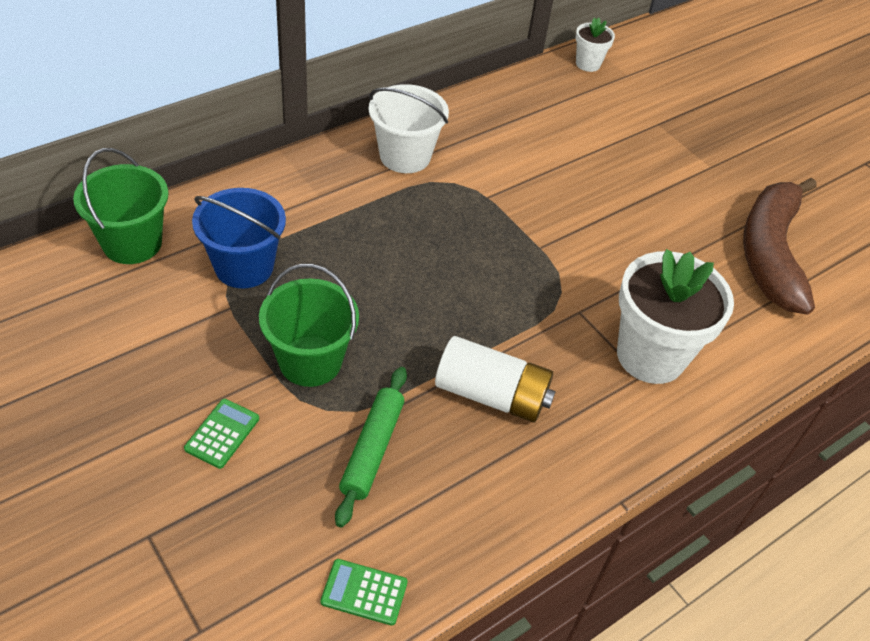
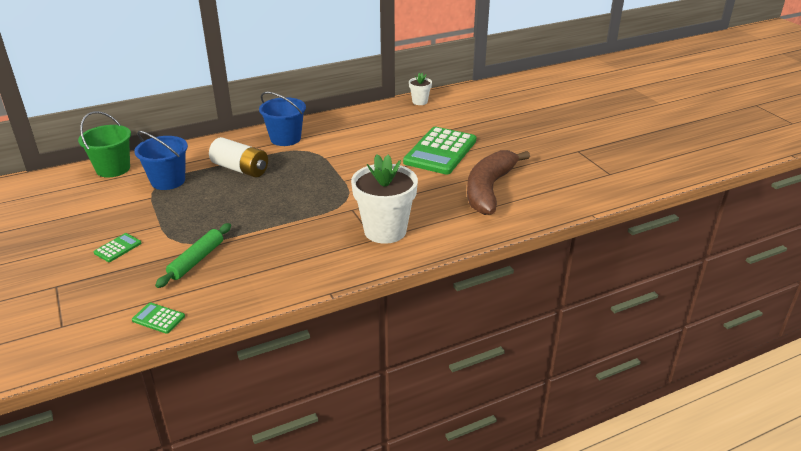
camera: 15 degrees right, 15 degrees down
(310, 361) = (182, 221): green bucket -> none
(405, 156) = (285, 138): white bucket -> blue bucket
(491, 394) = (278, 242): white battery -> white battery (240, 169)
(664, 174) = (440, 151): none -> green calculator

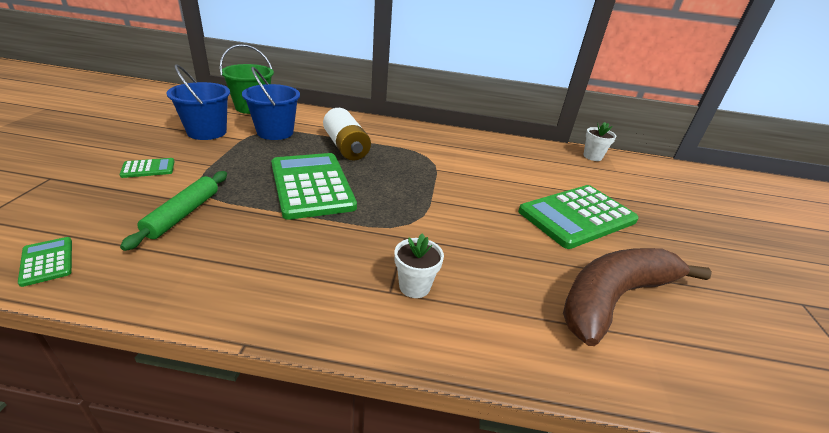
camera: 30 degrees right, 0 degrees up
(196, 260) = (183, 214): green rolling pin -> green rolling pin turned 45 degrees counterclockwise
(254, 206) = (311, 185): none -> green calculator
(285, 138) = (419, 138): blue bucket -> blue bucket (207, 132)
(385, 231) = (414, 286): white flower pot -> white flower pot, size x0.48

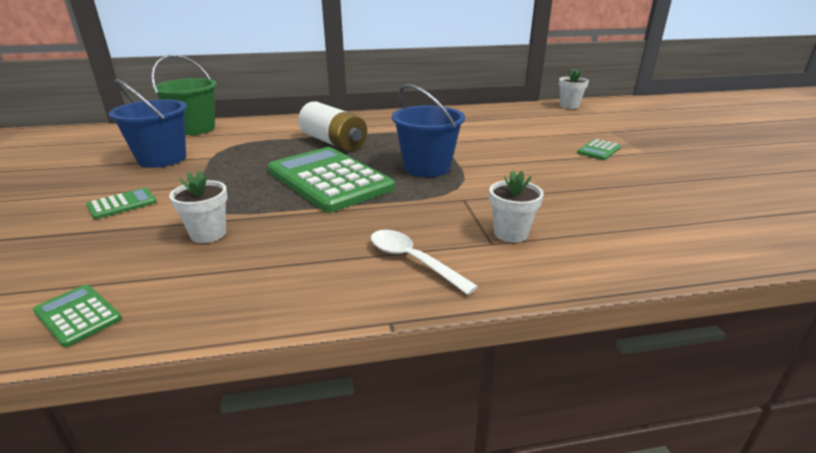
camera: 15 degrees left, 5 degrees down
(183, 214) = (208, 234): green rolling pin -> white flower pot
(275, 132) = (243, 144): blue bucket -> blue bucket (427, 167)
(310, 289) = (412, 261): none -> white spoon
(577, 216) = (599, 150): green calculator -> green calculator, size x0.42
(614, 298) = (683, 199): brown banana -> none

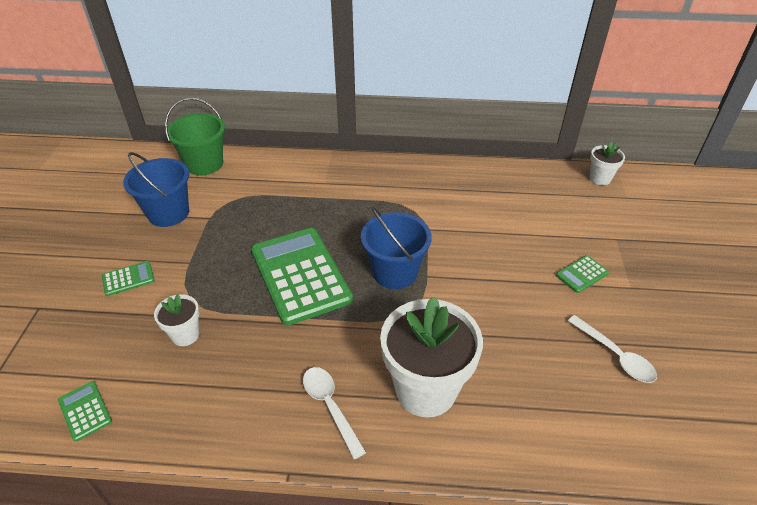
camera: 15 degrees right, 15 degrees up
(334, 142) = (323, 211): white battery -> none
(510, 233) = (425, 389): white flower pot -> white flower pot, size x2.07
(670, 188) = (615, 355): none -> white spoon

